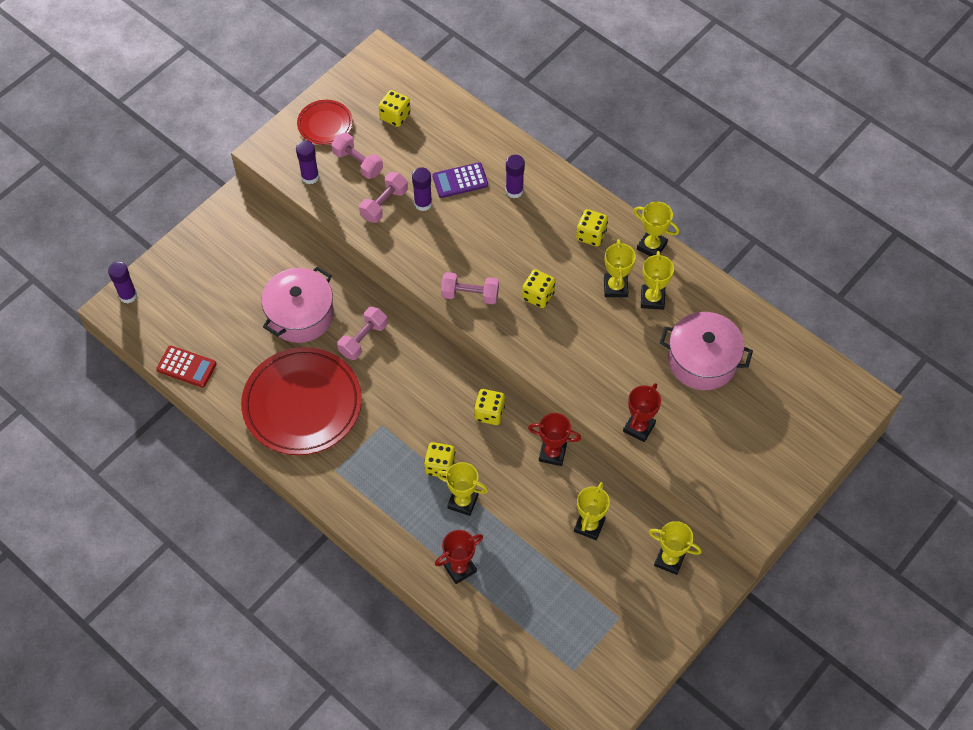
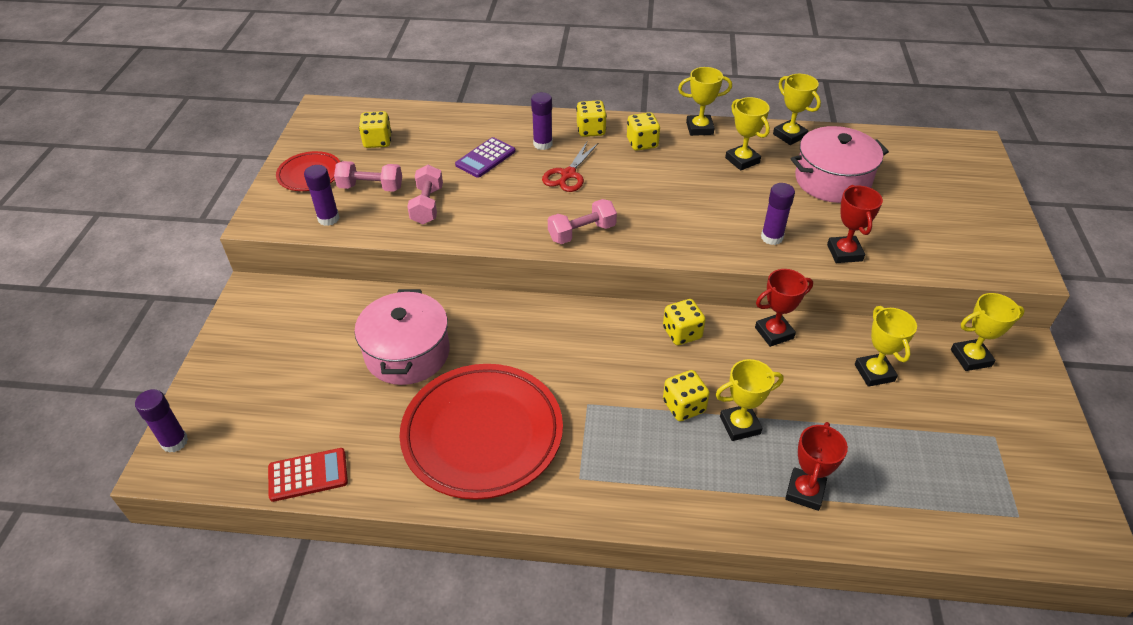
camera: 35 degrees left, 15 degrees down
(363, 339) = (495, 339): pink dumbbell -> none
(423, 203) = (466, 188): purple glue stick -> purple glue stick (772, 237)
(507, 234) = (568, 175): none -> red scissors
(538, 295) = (645, 203): yellow dice -> yellow dice (591, 130)
(615, 287) = (703, 167): yellow trophy -> yellow trophy (789, 135)

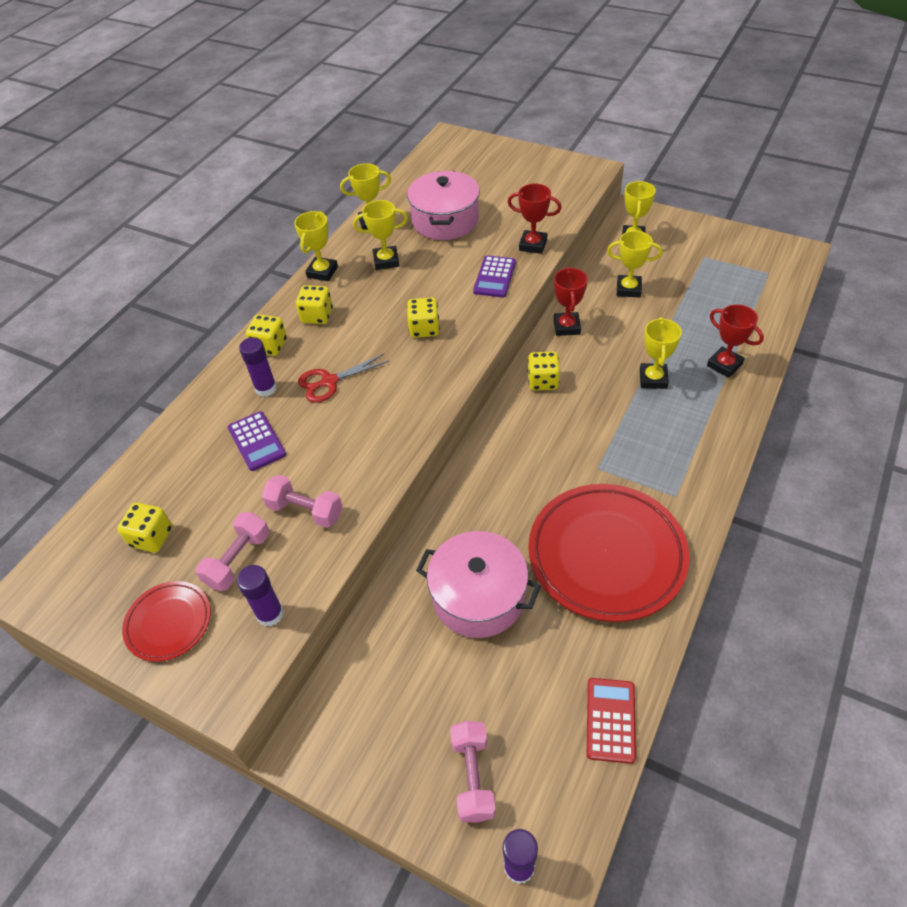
camera: 65 degrees left, 5 degrees up
(568, 175) = (329, 382): red scissors -> red scissors turned 105 degrees clockwise
(582, 232) = (421, 394): pink dumbbell -> pink dumbbell (472, 776)
(684, 406) = (623, 406): yellow dice -> yellow dice (424, 329)
(772, 237) = (494, 277): purple glue stick -> purple calculator

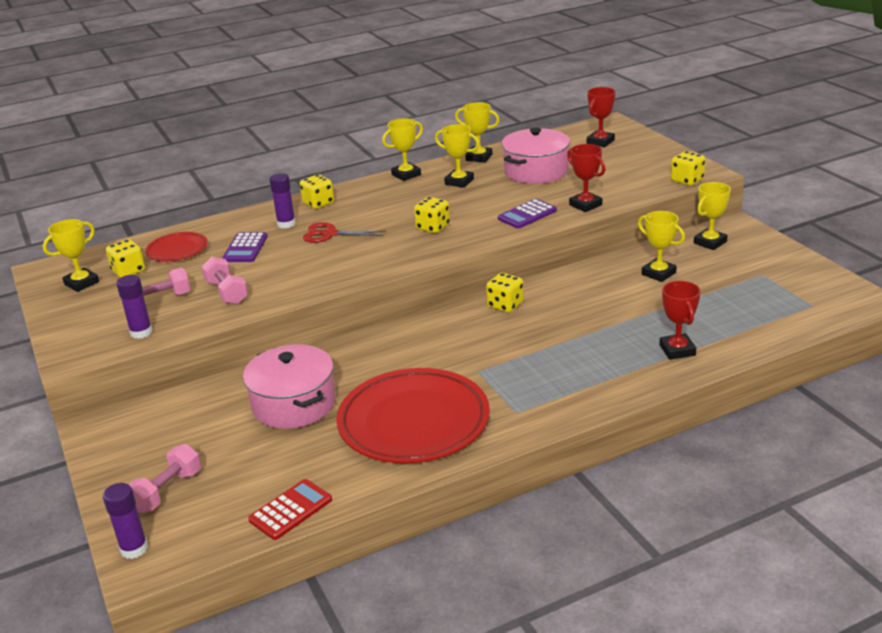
camera: 35 degrees right, 20 degrees down
(169, 623) = (86, 313): red plate -> red plate (177, 250)
(317, 316) = (370, 197): yellow dice -> yellow dice (687, 180)
(566, 327) = (571, 279): red trophy -> red trophy (600, 142)
(653, 379) = (599, 336): yellow trophy -> yellow trophy (81, 283)

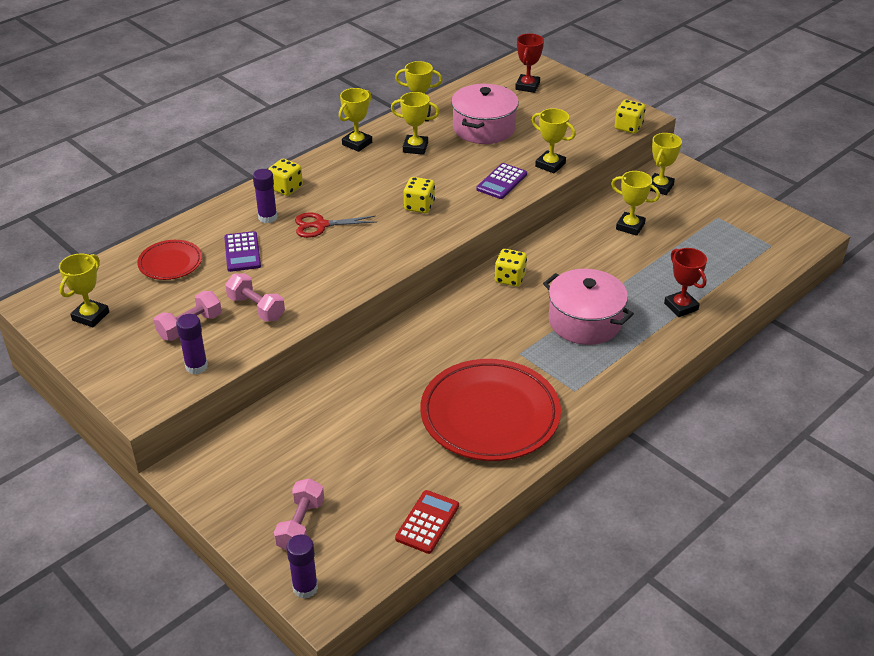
camera: 20 degrees left, 10 degrees up
(128, 271) = (133, 295): yellow dice -> none
(294, 404) = (369, 414): pink pot -> pink pot (585, 321)
(585, 205) = (550, 165): red trophy -> yellow trophy

